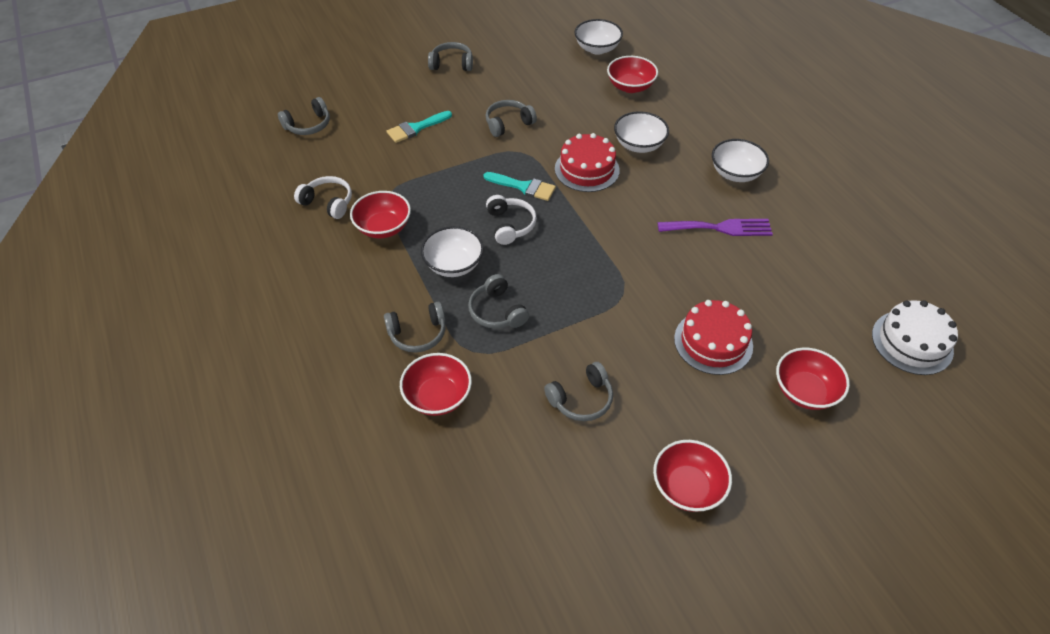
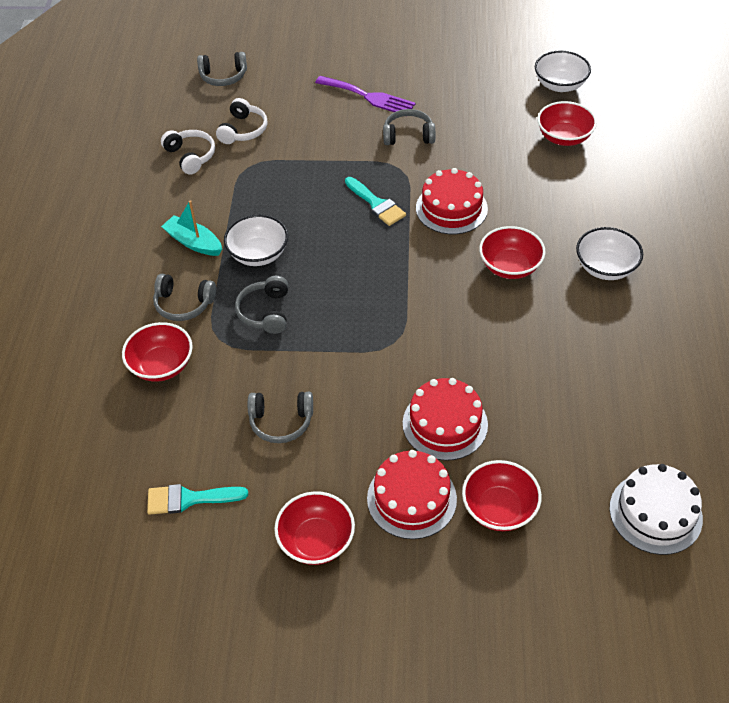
camera: 30 degrees right, 0 degrees up
(383, 227) = (222, 196): red bowl -> red bowl (510, 266)
(387, 276) = (193, 242): none -> turquoise boat
(416, 128) = (317, 111): turquoise brush -> turquoise brush (189, 499)
(452, 64) = (397, 56): grey headphones -> none
(510, 225) = (336, 236): white headphones -> white headphones (243, 130)
(639, 145) = (524, 202): white bowl -> none
(720, 228) = (542, 317): purple fork -> purple fork (369, 97)
(734, 414) = (411, 498): none -> red cake

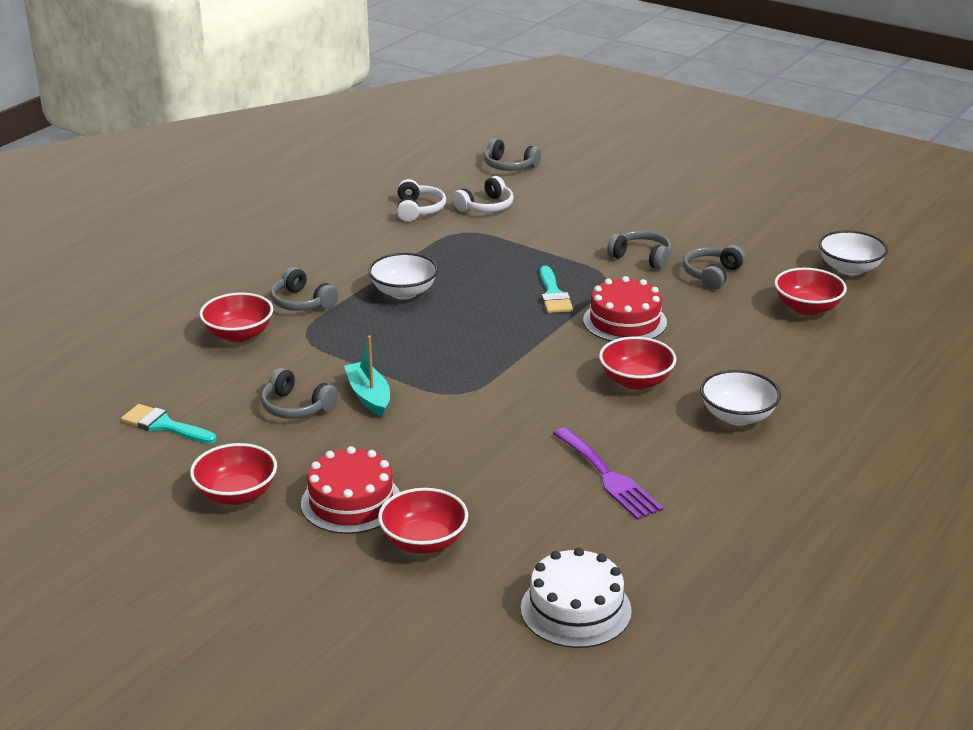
camera: 30 degrees right, 20 degrees down
(193, 242) = (356, 266): turquoise boat -> turquoise boat (369, 396)
(265, 312) = (366, 332): grey headphones -> grey headphones (712, 274)
(369, 97) = (633, 219): purple fork -> purple fork (608, 477)
(445, 424) = (441, 465): red cake -> none

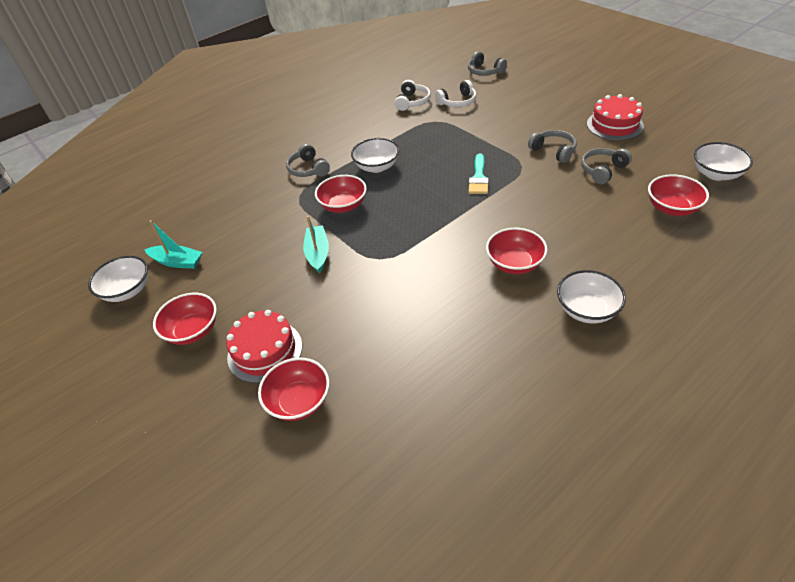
camera: 20 degrees right, 15 degrees up
(107, 464) = (127, 291): none -> white bowl
(164, 425) = (177, 262): turquoise brush -> turquoise boat
(239, 334) = (258, 191): red bowl -> red bowl (343, 206)
(296, 407) = (266, 257): grey headphones -> none
(576, 609) = (388, 502): white cake -> none
(608, 477) = (462, 358): purple fork -> none
(624, 321) = (523, 206): red cake -> red cake (614, 125)

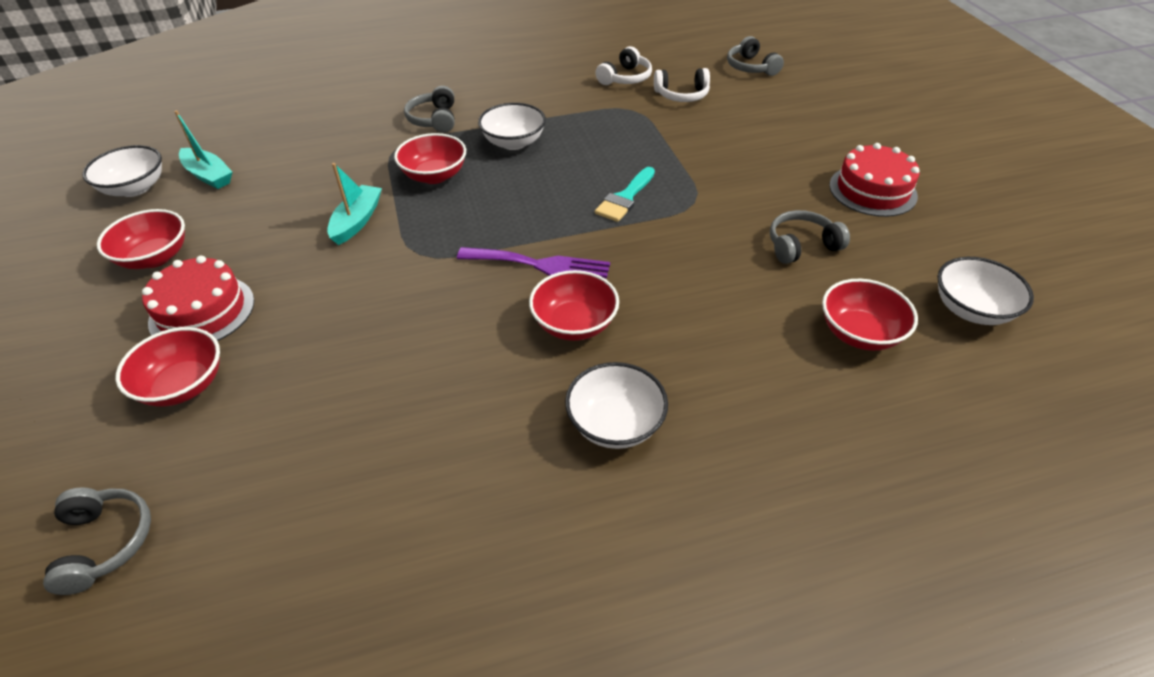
camera: 20 degrees right, 0 degrees up
(463, 237) = (540, 265): none -> purple fork
(553, 151) = (754, 197): grey headphones -> grey headphones (105, 543)

